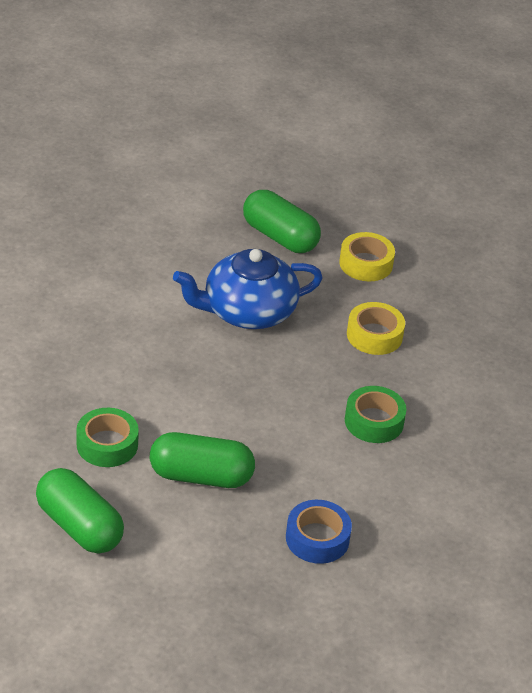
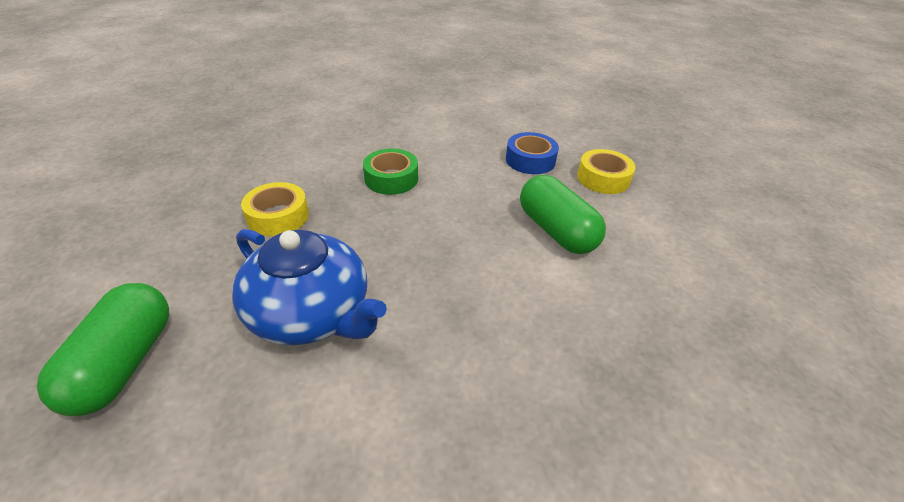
camera: 125 degrees left, 0 degrees up
(79, 526) = (695, 265): green capsule -> none
(107, 444) = (606, 304): green tape -> none
(366, 263) = (151, 266): yellow tape -> yellow tape (603, 178)

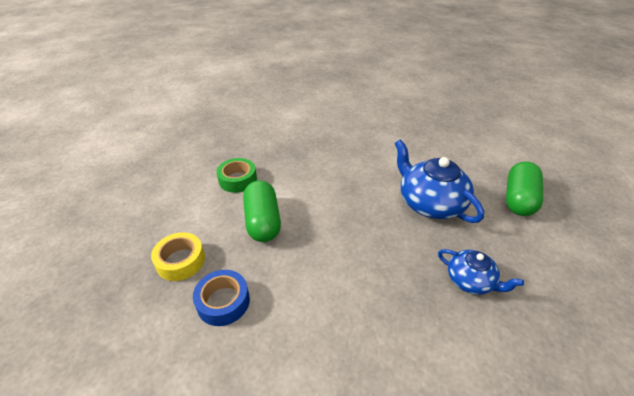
camera: 160 degrees left, 0 degrees up
(278, 216) = (470, 281): yellow tape -> blue teapot
(391, 179) = (371, 307): green tape -> green tape (238, 180)

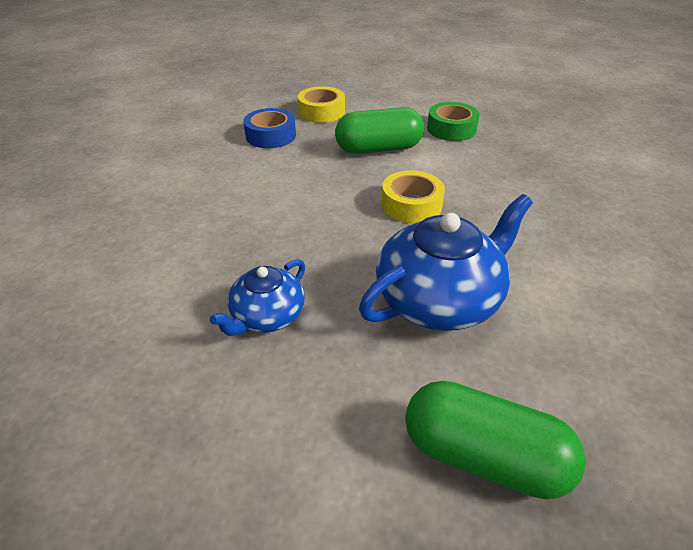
camera: 90 degrees right, 0 degrees up
(341, 208) = (411, 205): none -> yellow tape

